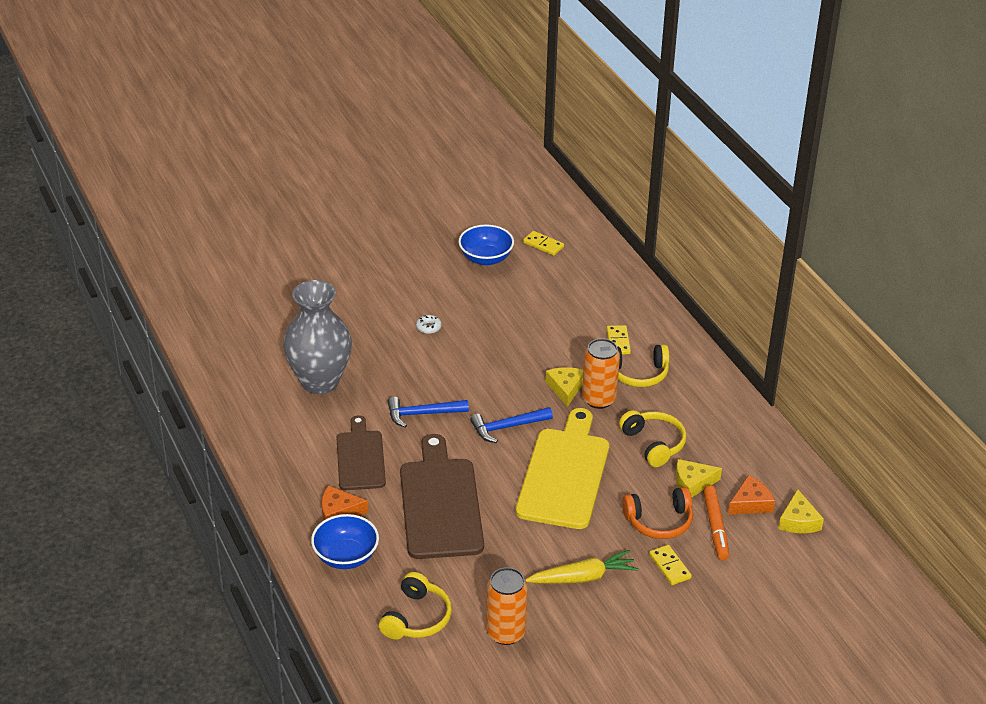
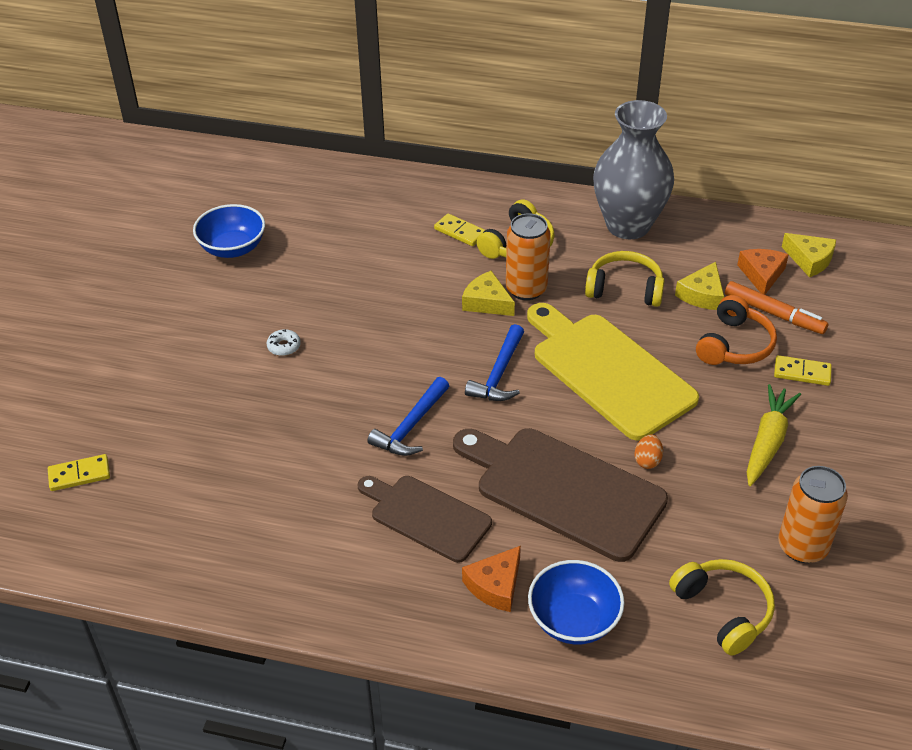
camera: 50 degrees left, 5 degrees up
(320, 381) = (266, 481): grey vase -> grey vase (628, 225)
(504, 529) = (647, 460): none -> orange egg
(543, 245) = (264, 201): yellow domino -> yellow domino (79, 474)

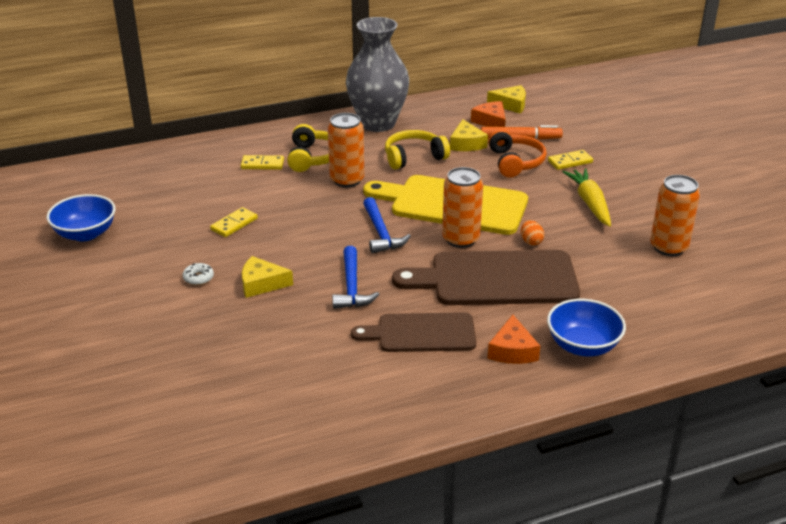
camera: 35 degrees left, 10 degrees down
(79, 474) = (107, 430): yellow domino -> yellow domino (234, 224)
(487, 302) = (327, 197): yellow cheese -> yellow cheese (261, 284)
(574, 420) = (460, 239): none -> orange can
(723, 610) = (663, 299): yellow headphones -> none

